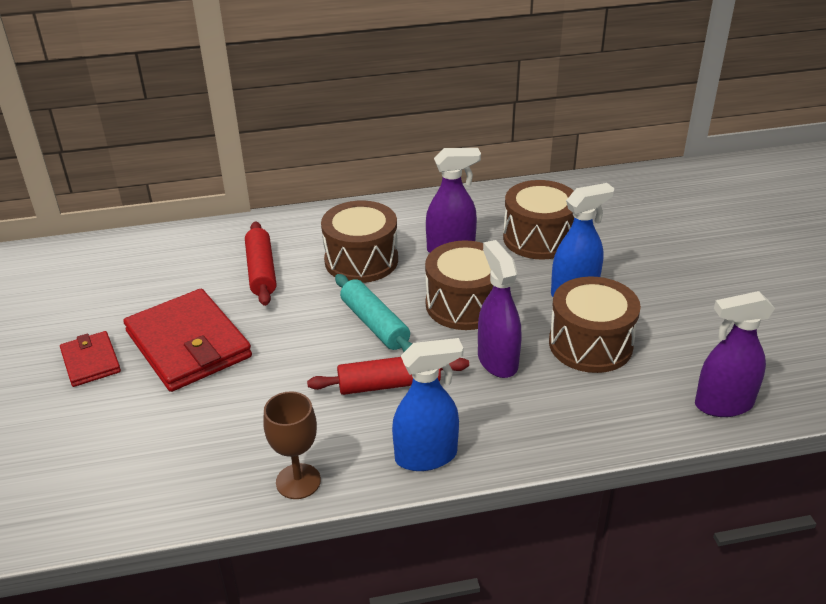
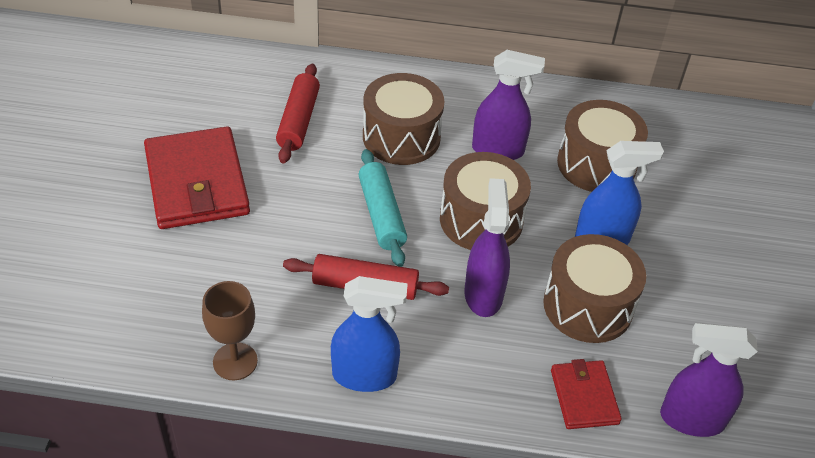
camera: 15 degrees right, 10 degrees up
(91, 361) = (103, 173): red wallet -> red wallet (584, 396)

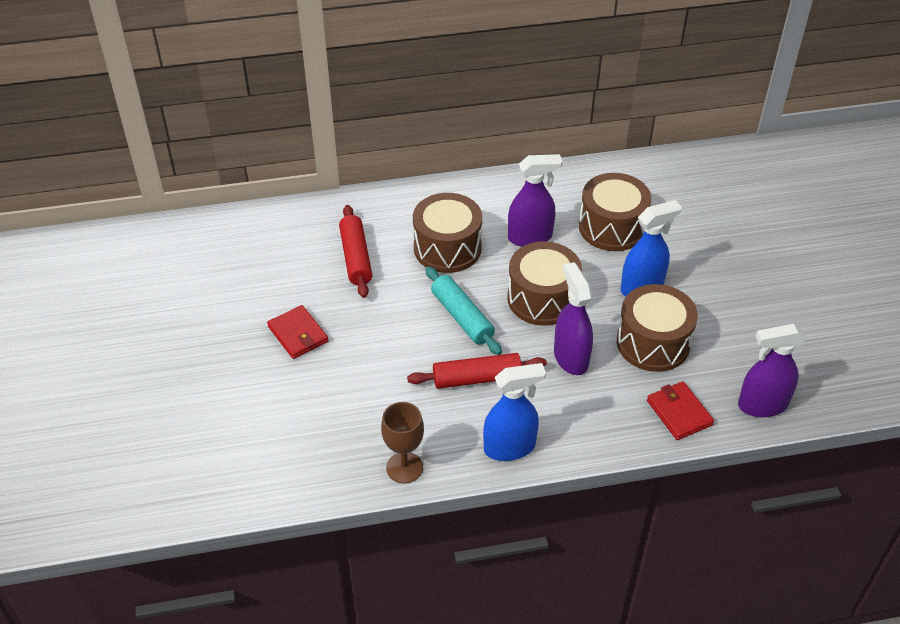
camera: 15 degrees left, 0 degrees up
(196, 183) = (298, 334): red wallet -> red wallet, size x0.53

